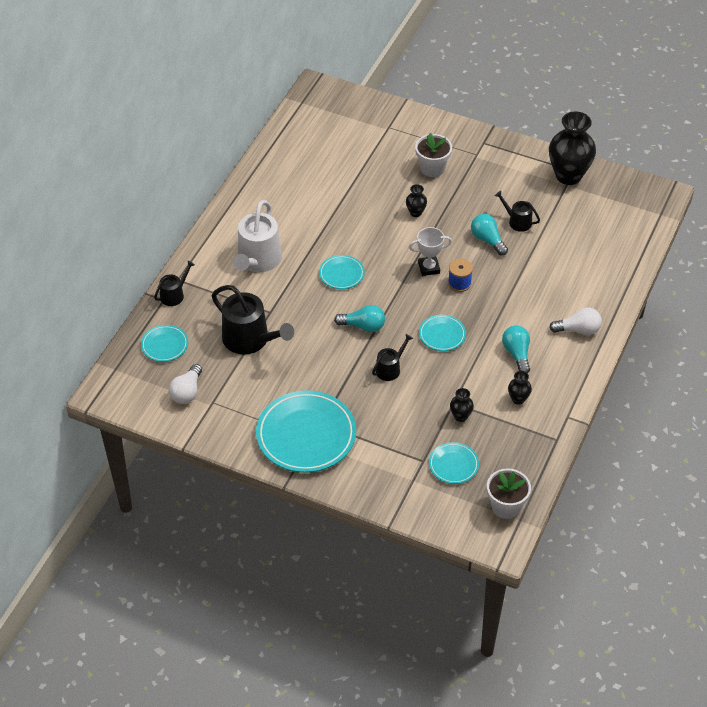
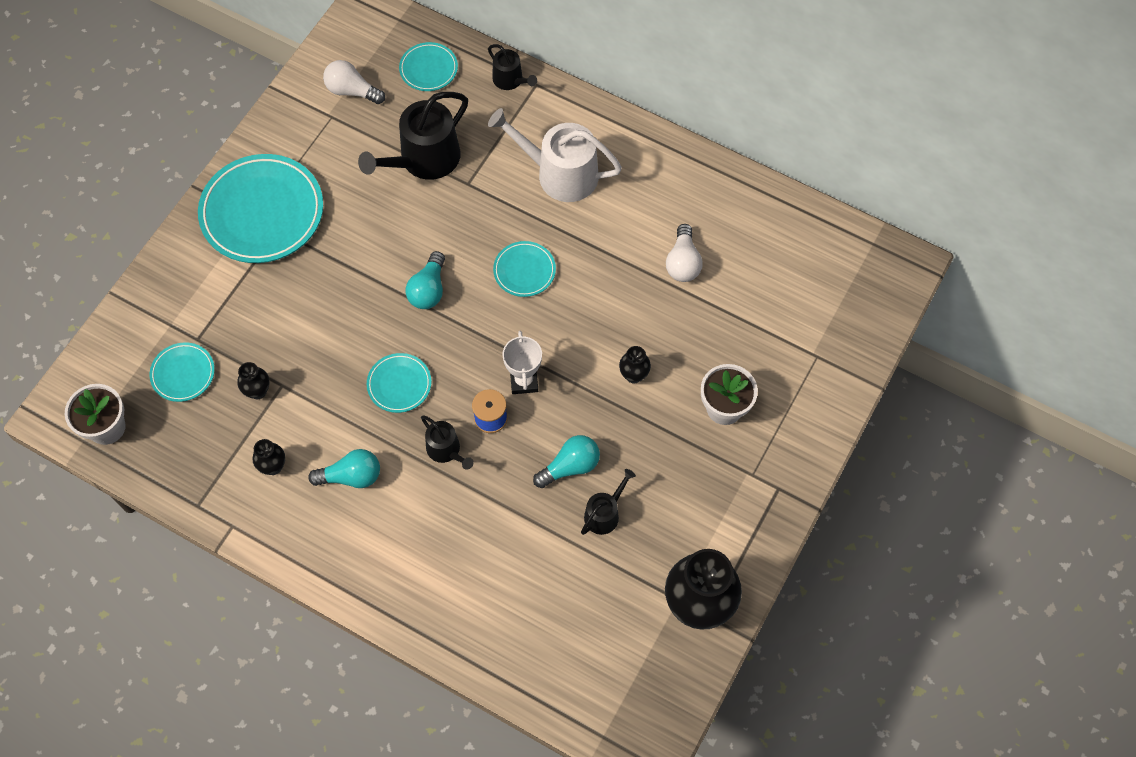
camera: 95 degrees right, 15 degrees up
(390, 369) = (351, 315): black watering can -> black watering can (446, 450)
(578, 330) = (382, 566): white light bulb -> white light bulb (683, 262)

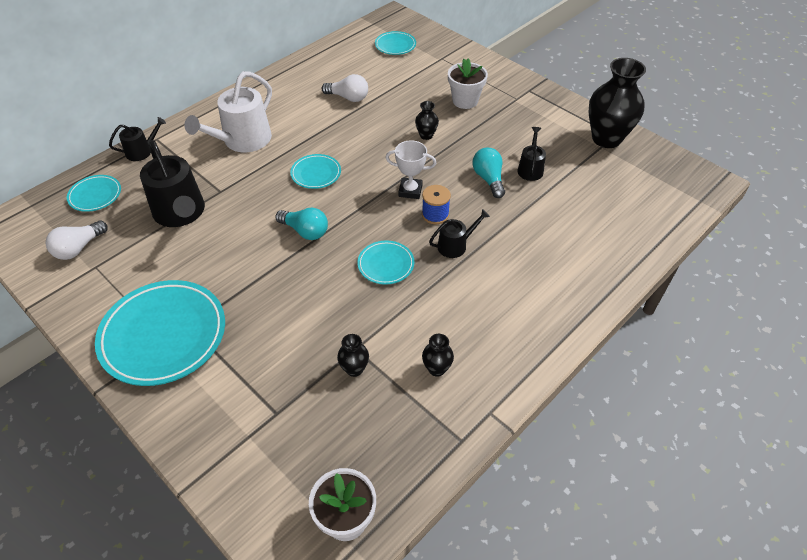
camera: 75 degrees left, 15 degrees down
(183, 374) = (310, 432): turquoise plate -> turquoise plate (395, 45)
(351, 476) = (462, 311): turquoise light bulb -> none
(604, 514) = (530, 169): black watering can -> black watering can turned 45 degrees clockwise

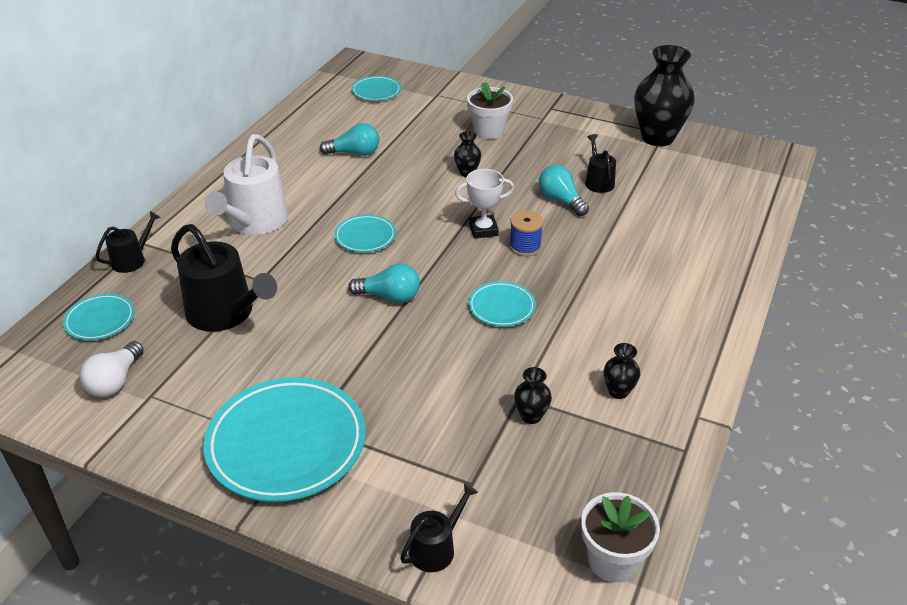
camera: 20 degrees left, 10 degrees down
(348, 97) = (354, 153): white light bulb -> turquoise light bulb
(455, 245) = (565, 271): black watering can -> black watering can (436, 548)

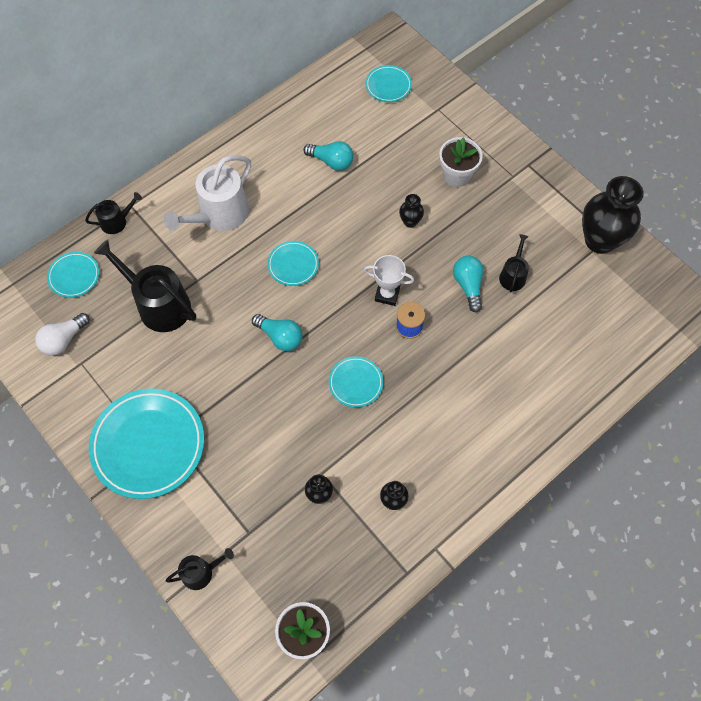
camera: 25 degrees right, 25 degrees up
(225, 313) = (159, 305): black watering can -> black watering can turned 150 degrees clockwise

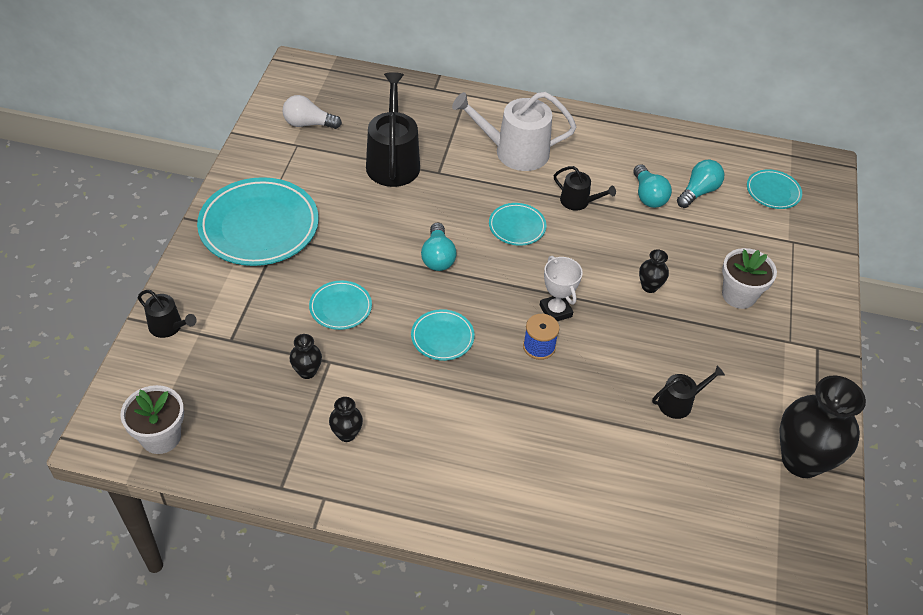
camera: 50 degrees right, 15 degrees down
(74, 276) = (370, 98): turquoise plate -> turquoise plate (340, 307)
(117, 221) = (443, 95): black watering can -> black watering can (578, 201)
(468, 285) = (629, 370): turquoise light bulb -> turquoise light bulb (698, 192)

